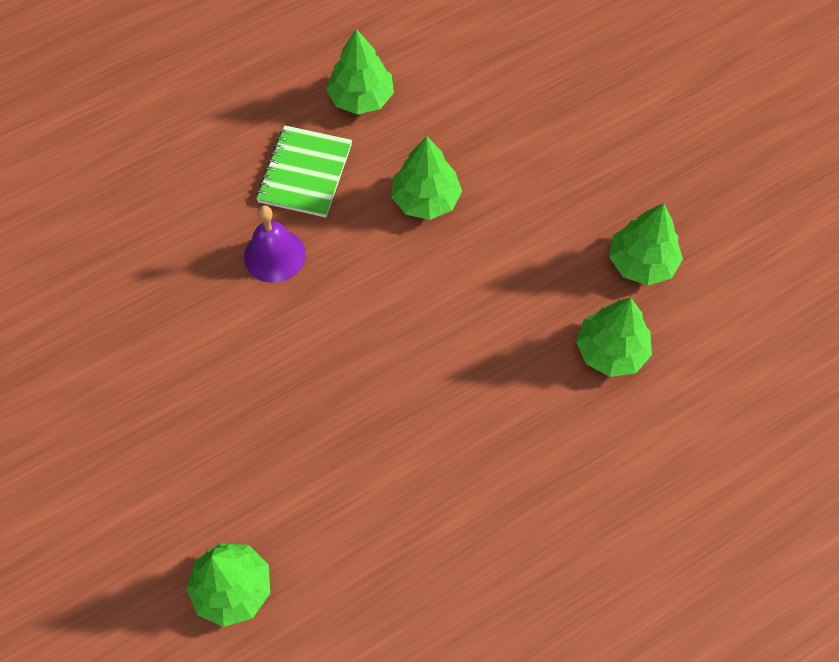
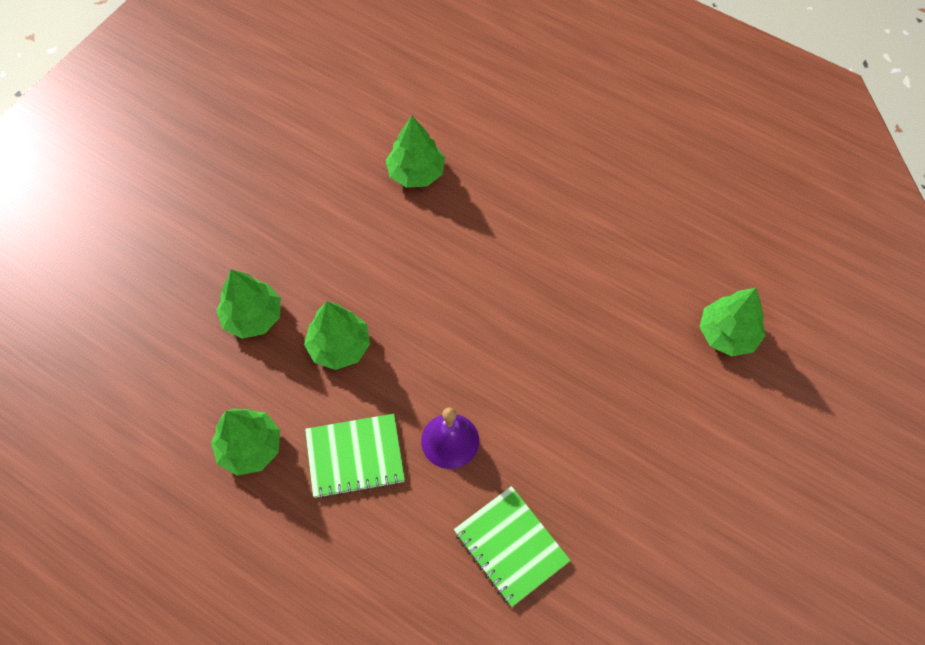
camera: 115 degrees left, 0 degrees up
(146, 263) = (511, 546): none -> green notebook
(641, 263) = (330, 177): green tree -> green tree (253, 317)

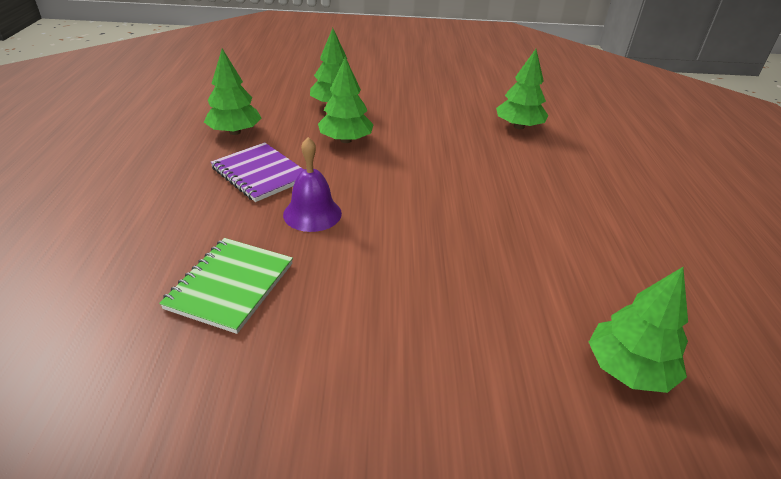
camera: 55 degrees right, 25 degrees down
(355, 456) = (260, 174): green notebook -> purple notebook

